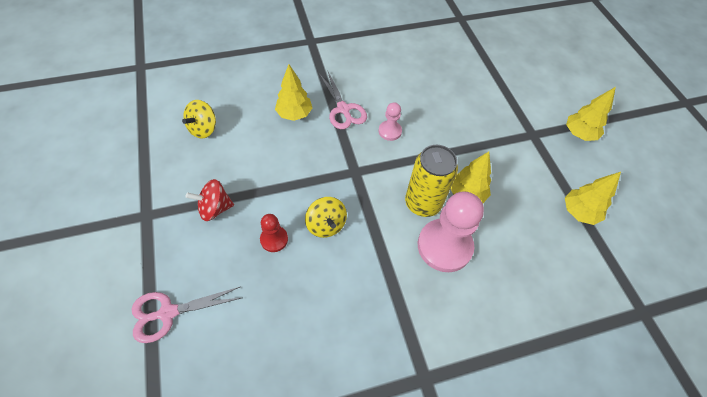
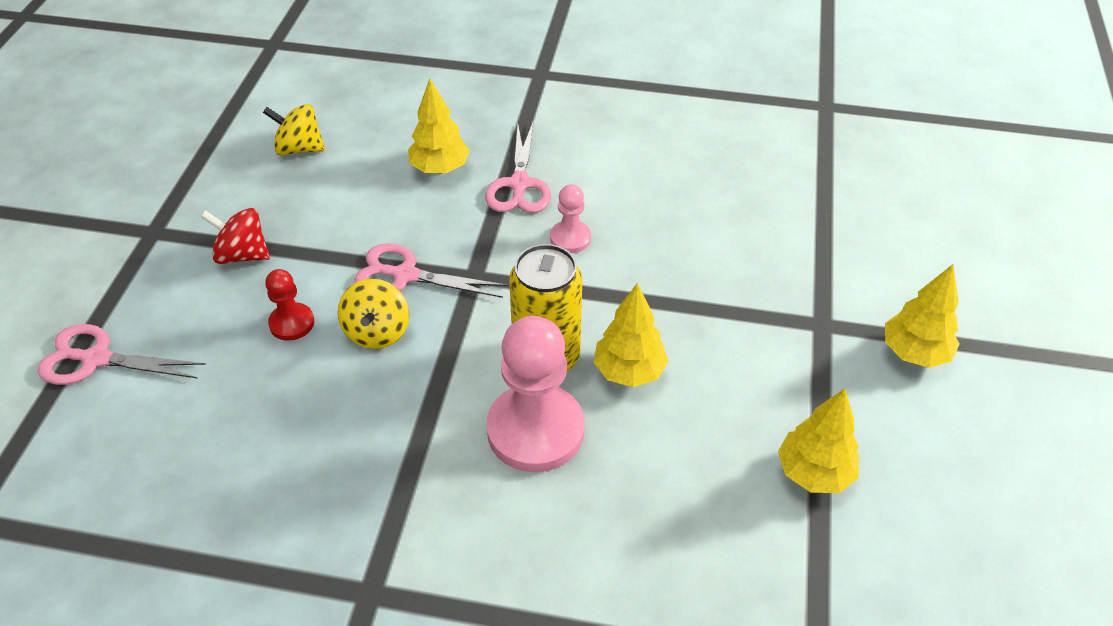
camera: 30 degrees right, 10 degrees down
(203, 129) = (299, 148): yellow spinning top -> yellow spinning top turned 45 degrees clockwise
(318, 185) = (405, 275): none -> pink scissors

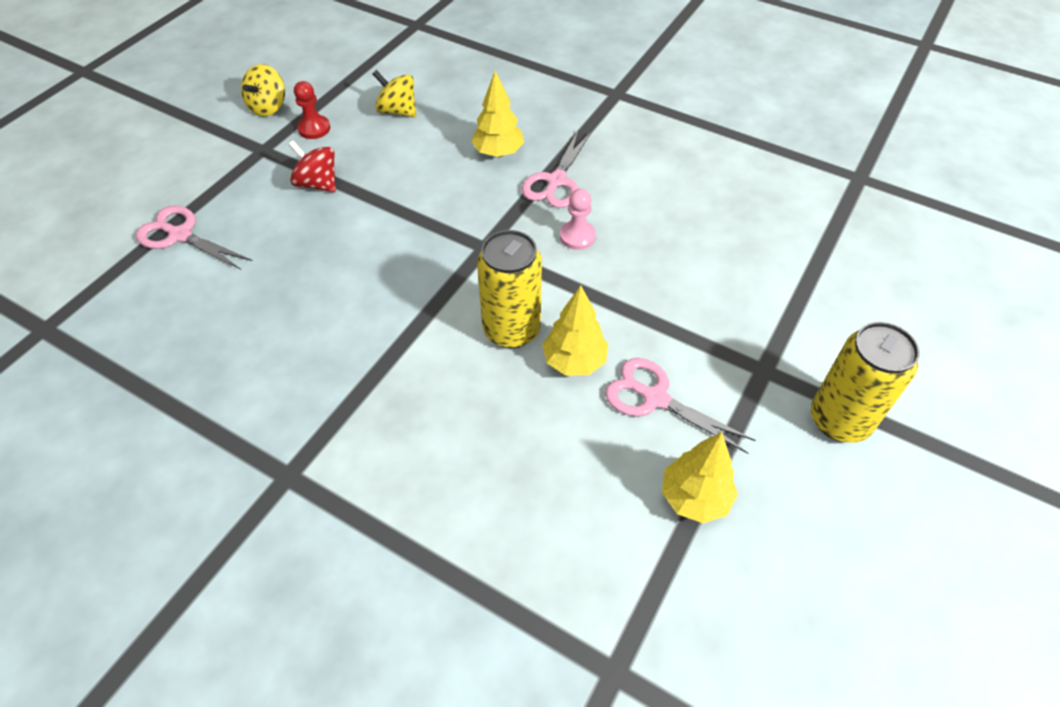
camera: 20 degrees right, 5 degrees up
(292, 323) = (329, 246): red pawn -> red pawn (314, 128)
(377, 332) = (389, 271): yellow spinning top -> yellow spinning top (268, 107)
(405, 275) = (431, 232): pink scissors -> pink scissors (655, 398)
(535, 430) = (474, 387): pink pawn -> none
(914, 353) = (839, 420): yellow tree -> yellow can

